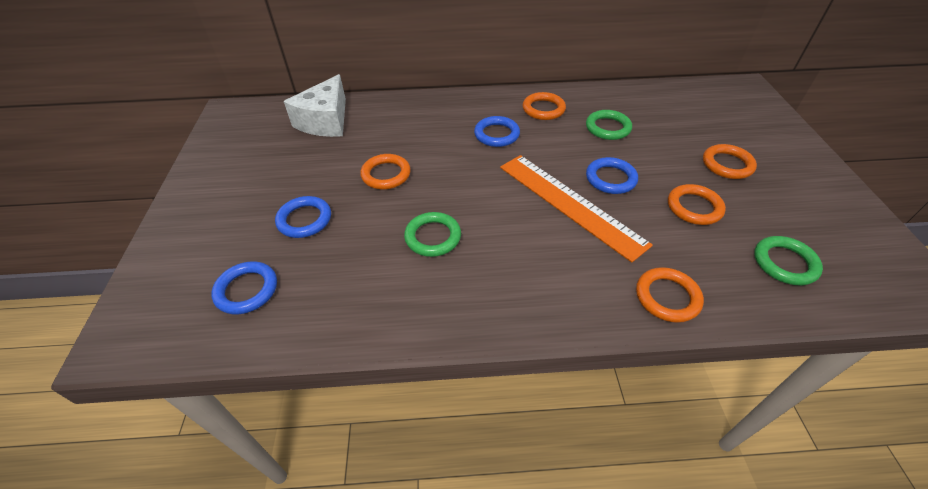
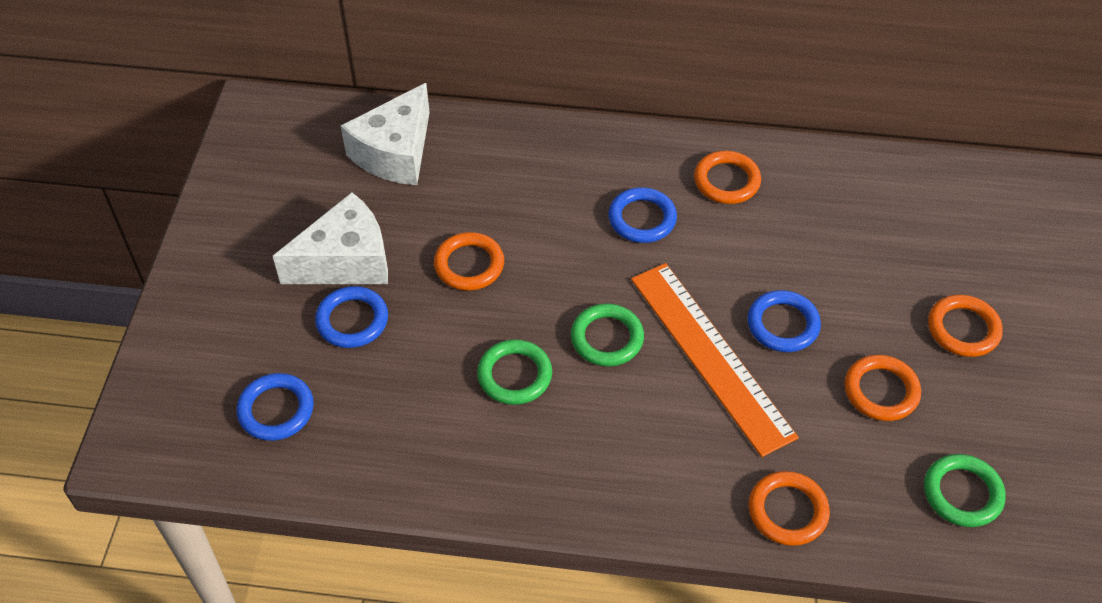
camera: 10 degrees right, 5 degrees up
(296, 184) = (346, 261): none -> white cheese
(608, 128) = (813, 233): green ring -> green ring (607, 338)

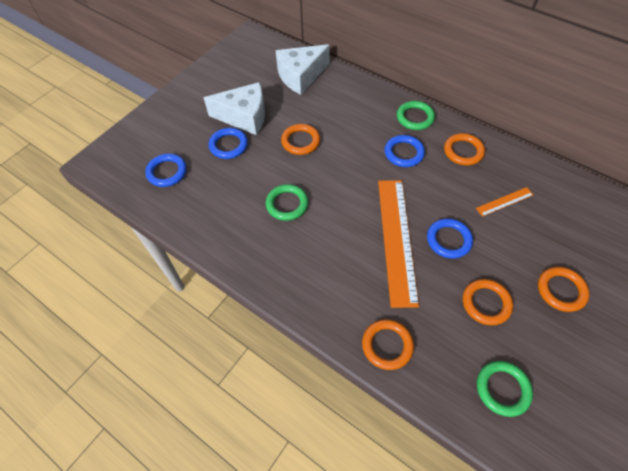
camera: 30 degrees right, 5 degrees up
(607, 338) = (346, 206): green ring -> green ring (415, 117)
(825, 234) = (504, 201): none -> orange ruler

